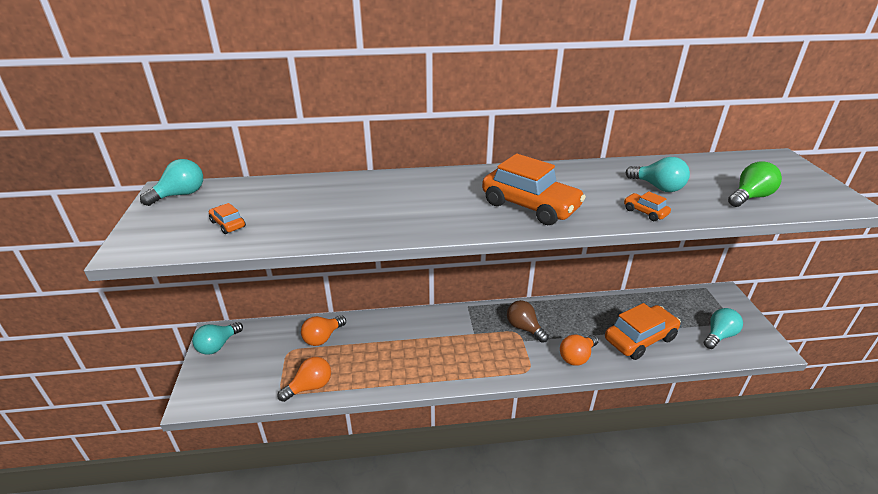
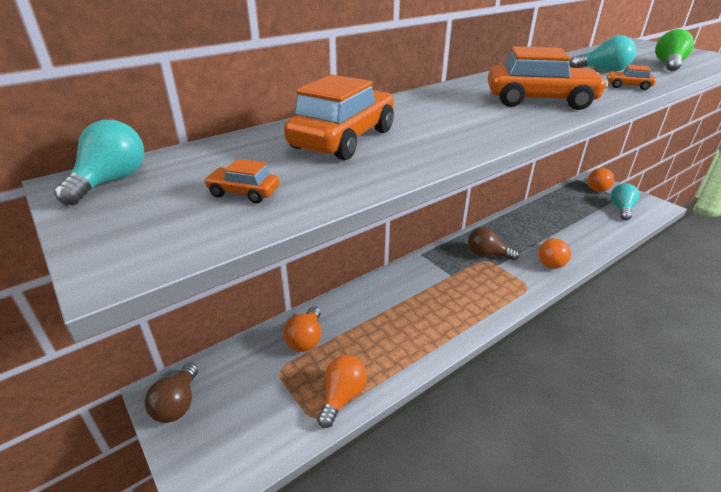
camera: 30 degrees left, 0 degrees up
(218, 345) = (177, 404): turquoise light bulb -> brown light bulb
(640, 339) = (577, 230): orange car -> orange car (343, 139)
(719, 304) = (597, 188): none -> orange light bulb

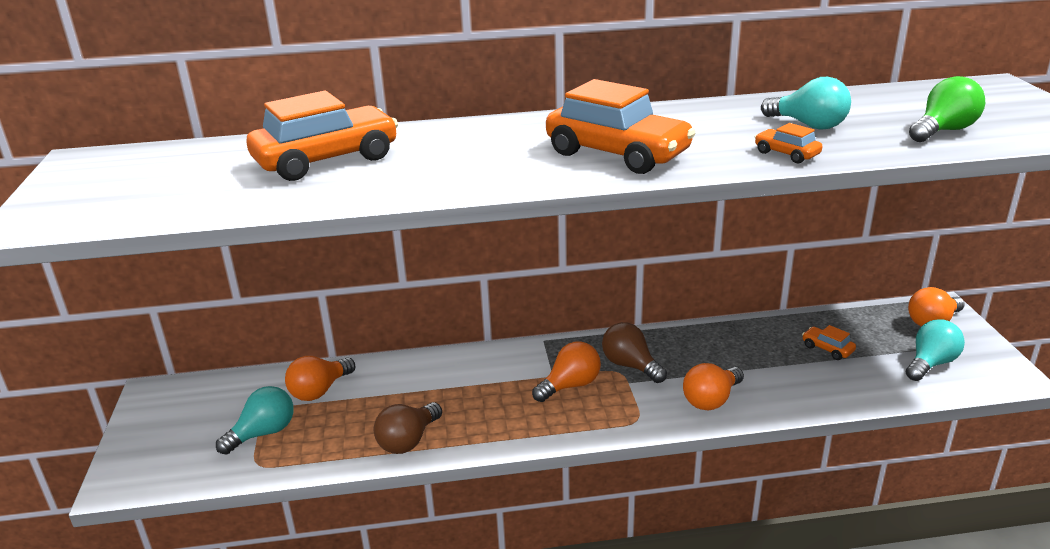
camera: 30 degrees right, 5 degrees down
(111, 181) = (101, 162): turquoise light bulb -> turquoise light bulb (263, 433)
(177, 404) = (158, 408): brown light bulb -> brown light bulb (408, 441)
(244, 193) = (171, 192): orange car -> orange car (827, 349)
(342, 396) = (300, 456): orange light bulb -> orange light bulb (570, 385)

